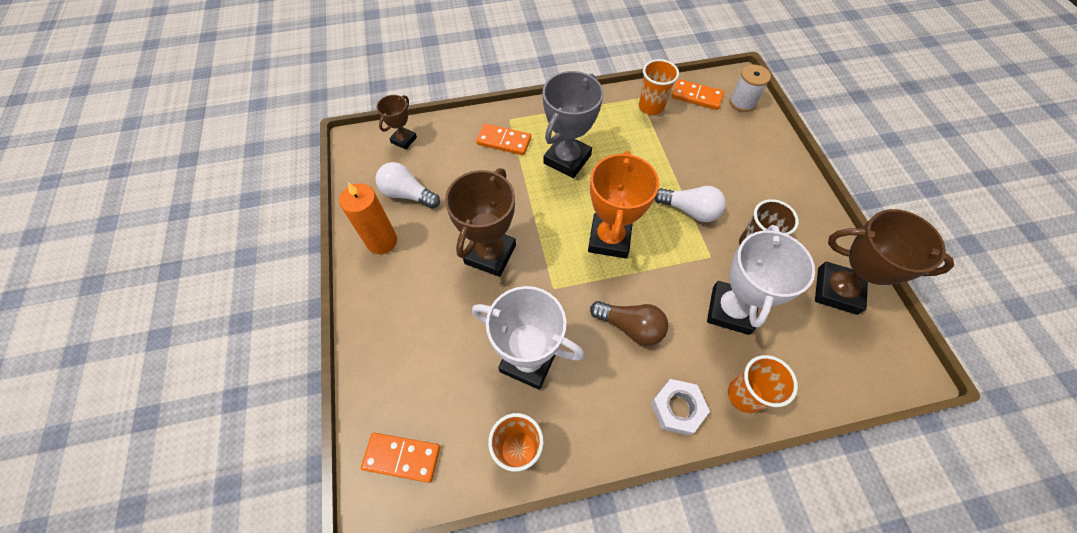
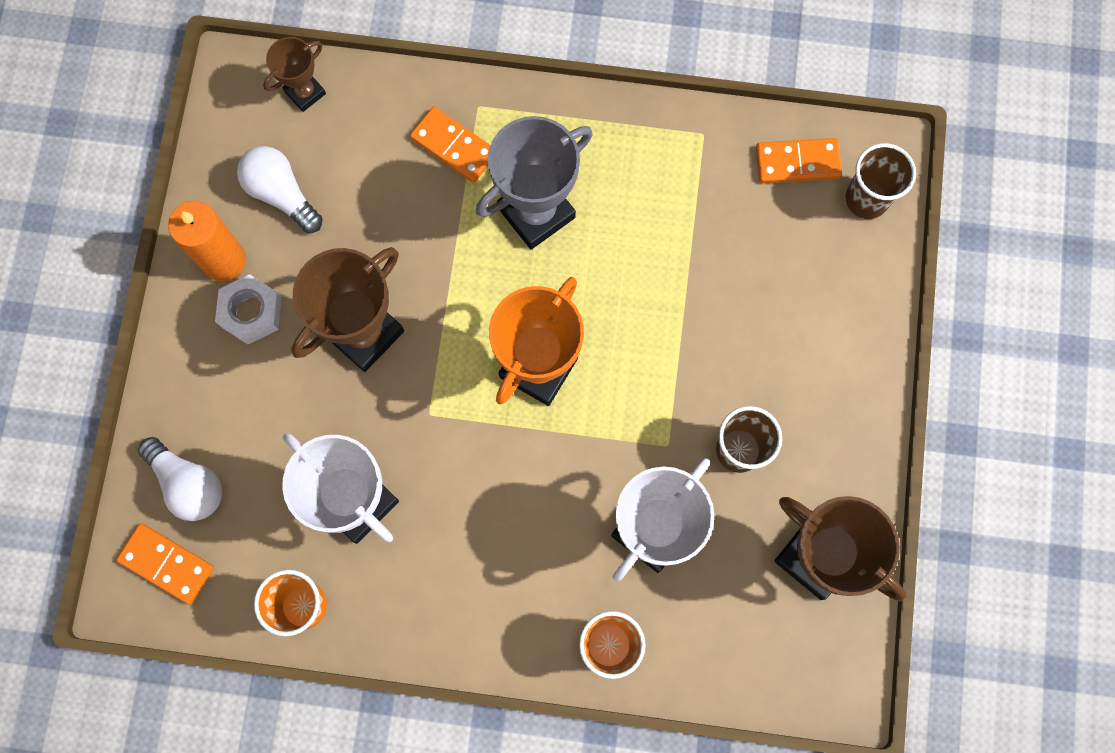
camera: 20 degrees right, 15 degrees up
(630, 327) = (507, 505): brown light bulb -> none
(651, 107) = (712, 158): orange cup -> none
(677, 408) = (515, 629): white nut -> white nut (251, 312)
(689, 210) = (676, 363): white light bulb -> white light bulb (188, 484)
(696, 96) = (797, 162): orange domino -> orange domino turned 45 degrees counterclockwise
(742, 102) = (866, 199): white spool -> brown cup

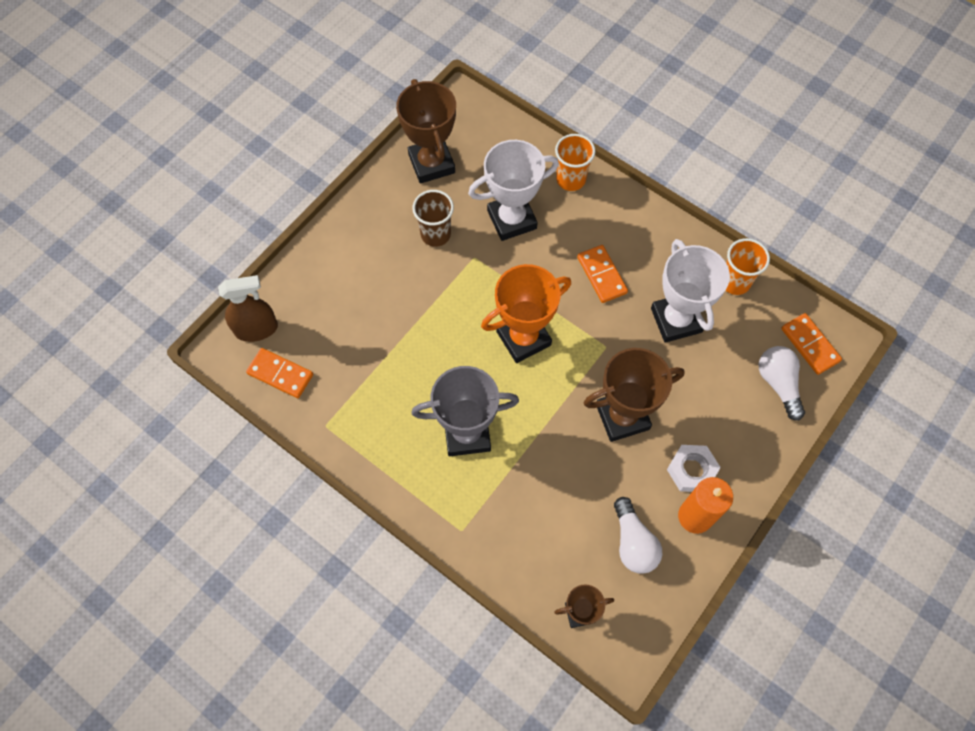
camera: 150 degrees left, 10 degrees down
(454, 146) = (495, 510): orange domino -> orange domino (602, 275)
(866, 199) = (257, 329): brown cup -> brown spray bottle

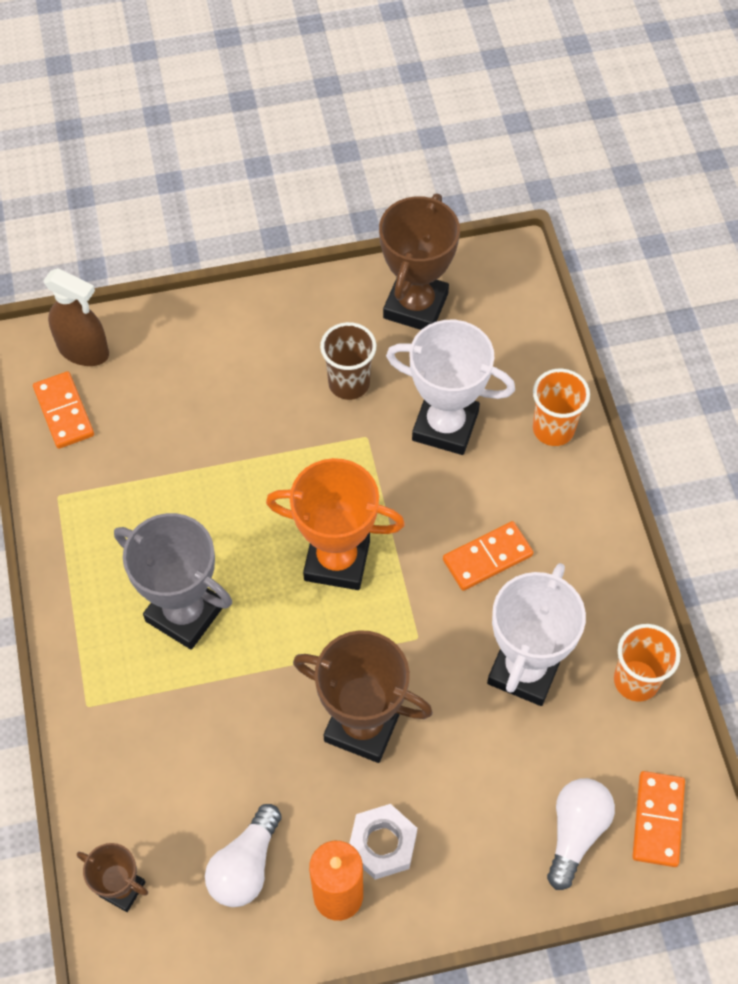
camera: 40 degrees right, 5 degrees down
(602, 275) = (487, 558): orange domino -> orange domino turned 45 degrees clockwise

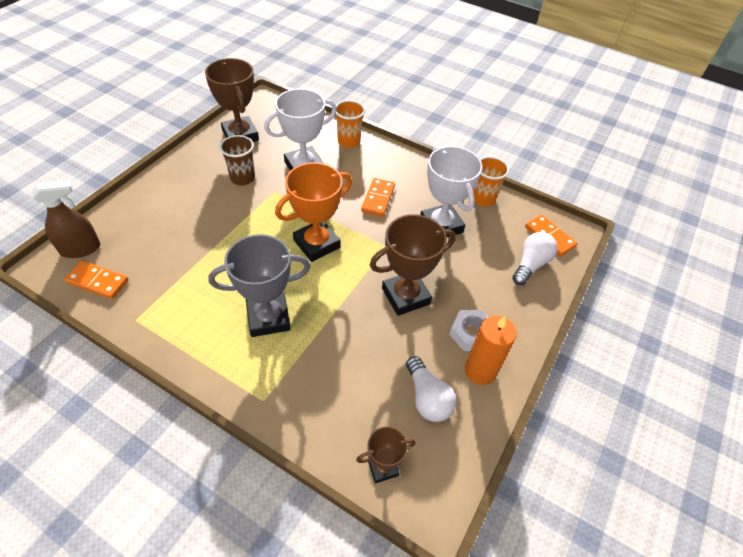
camera: 50 degrees left, 10 degrees down
(575, 832) = (530, 264): white light bulb -> white light bulb turned 60 degrees clockwise

